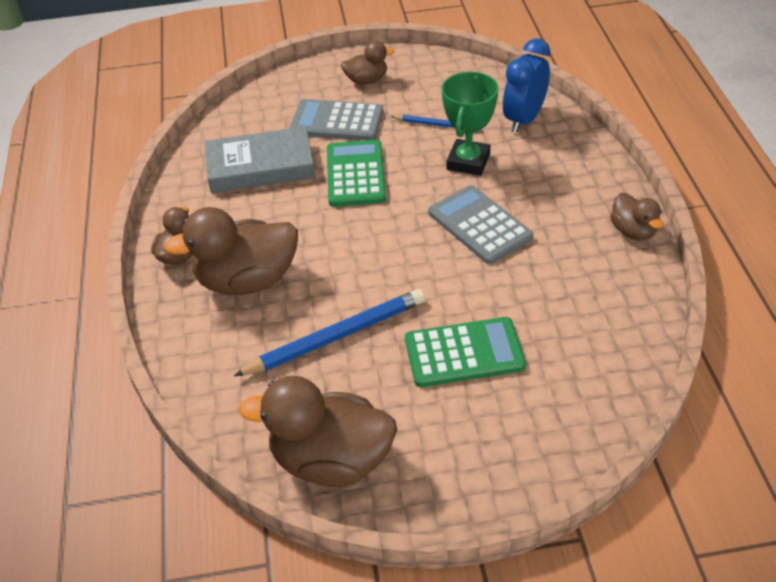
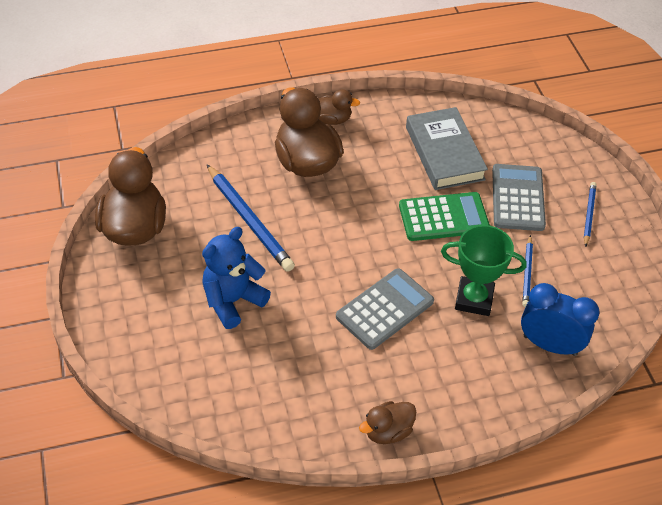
camera: 80 degrees right, 5 degrees up
(366, 80) = (589, 215): brown duck -> blue pencil
(464, 353) = (233, 301): green calculator -> blue teddy bear

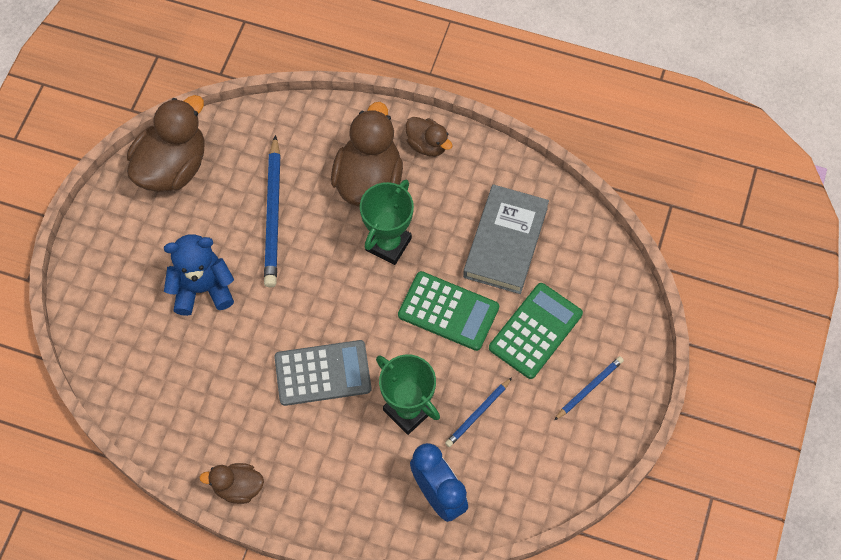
camera: 35 degrees right, 15 degrees up
(358, 196) = (388, 244): none -> green trophy
(518, 198) = (535, 331): grey calculator -> green calculator

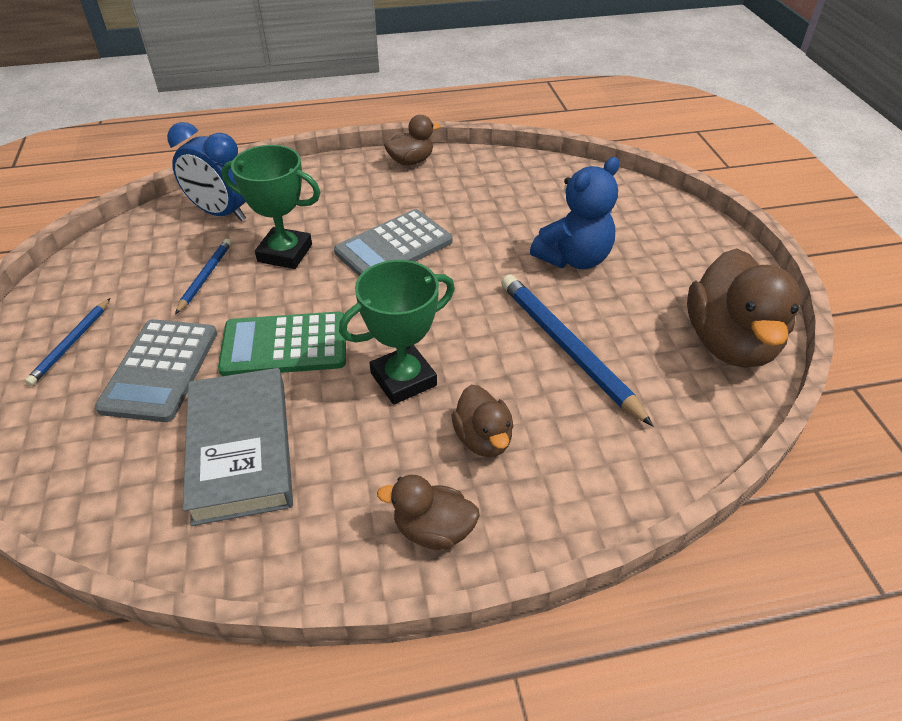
camera: 150 degrees right, 20 degrees down
(369, 180) = (483, 439): brown duck -> brown duck, size x0.53
(388, 244) = (403, 379): green trophy -> green trophy turned 60 degrees clockwise
(535, 331) = (160, 370): green calculator -> grey calculator

